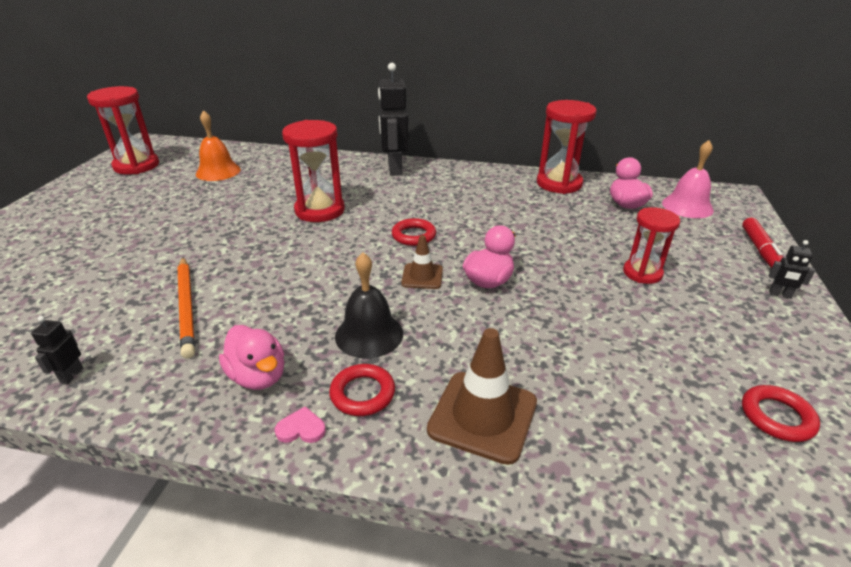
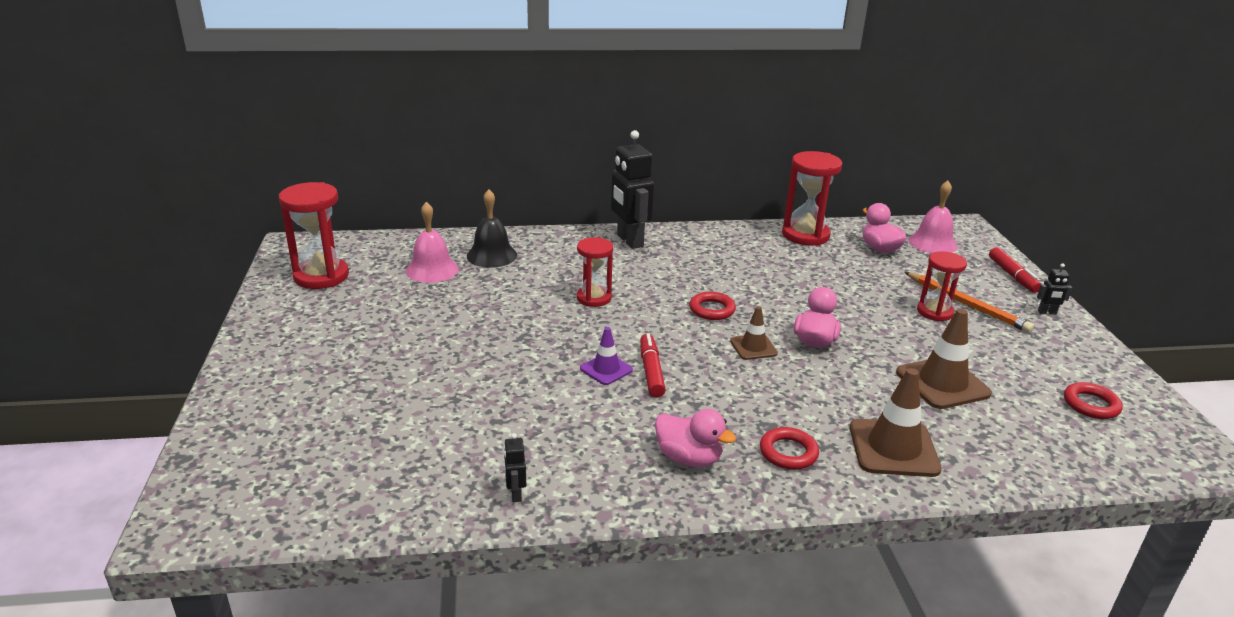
camera: 20 degrees left, 5 degrees down
(187, 307) = (558, 415): orange pencil -> orange pencil (967, 304)
(218, 171) = (432, 270): orange bell -> pink bell
(269, 273) = (606, 369): none -> purple traffic cone
(301, 428) = (763, 488): pink heart -> none
(306, 282) = (651, 371): none -> red marker
(320, 210) = (594, 298): red hourglass -> red hourglass, size x0.64
(369, 334) = (751, 406): black bell -> black bell (491, 255)
(597, 351) = (942, 383): none -> brown traffic cone

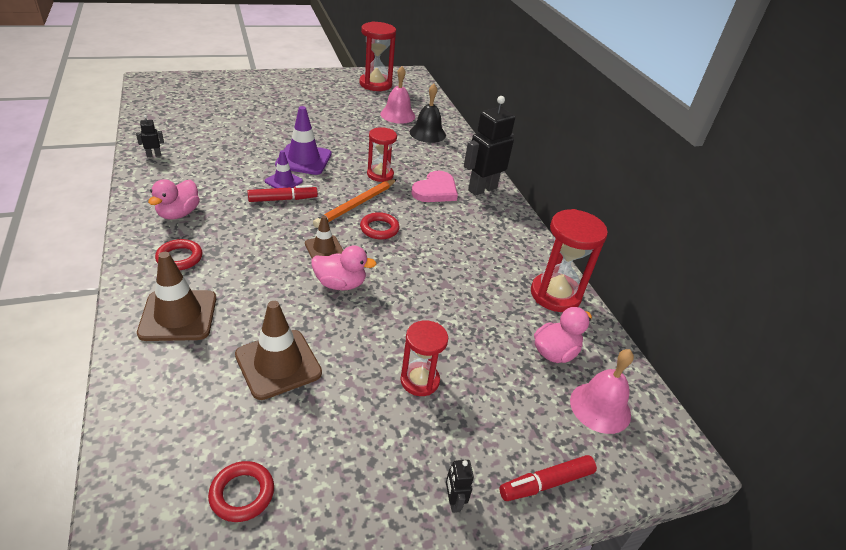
camera: 75 degrees right, 10 degrees up
(549, 351) = (303, 159): none -> purple traffic cone
(631, 267) = (435, 190): none -> pink heart
(967, 304) = (447, 414): orange pencil -> orange pencil (356, 205)

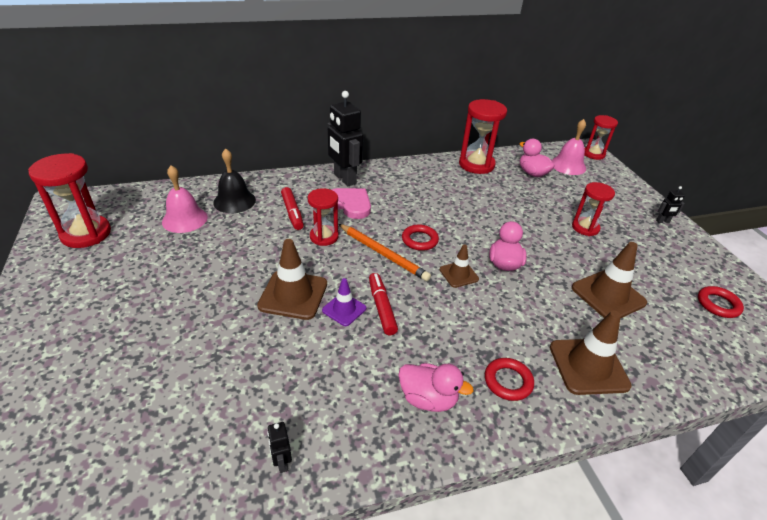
camera: 85 degrees left, 0 degrees up
(303, 159) = (293, 295): purple traffic cone -> brown traffic cone
(546, 483) = (630, 190): red marker -> red marker (292, 213)
(663, 462) = (593, 154): none -> red hourglass

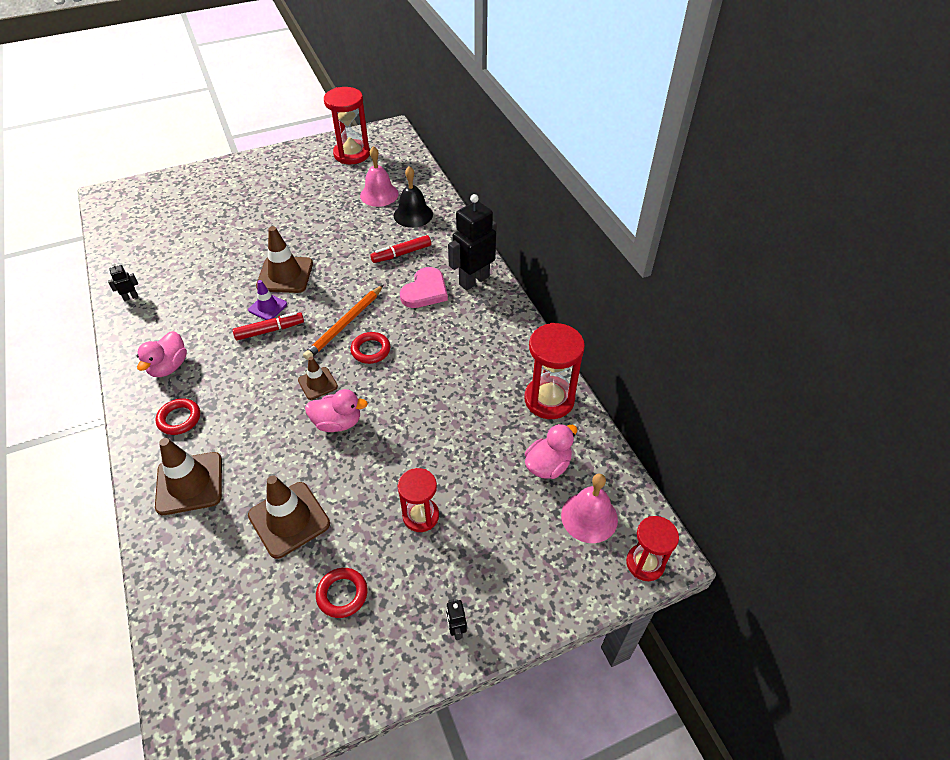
camera: 85 degrees right, 10 degrees up
(324, 237) = (366, 280): red hourglass -> none
(718, 304) = (274, 649): red ring -> red ring (342, 594)

